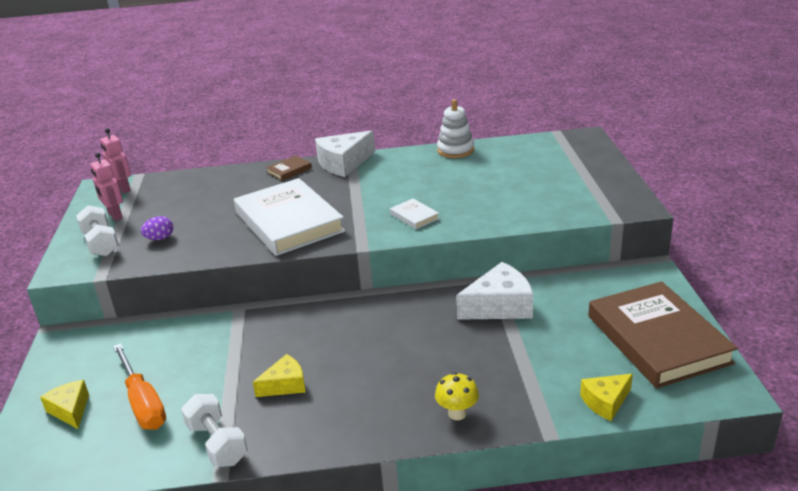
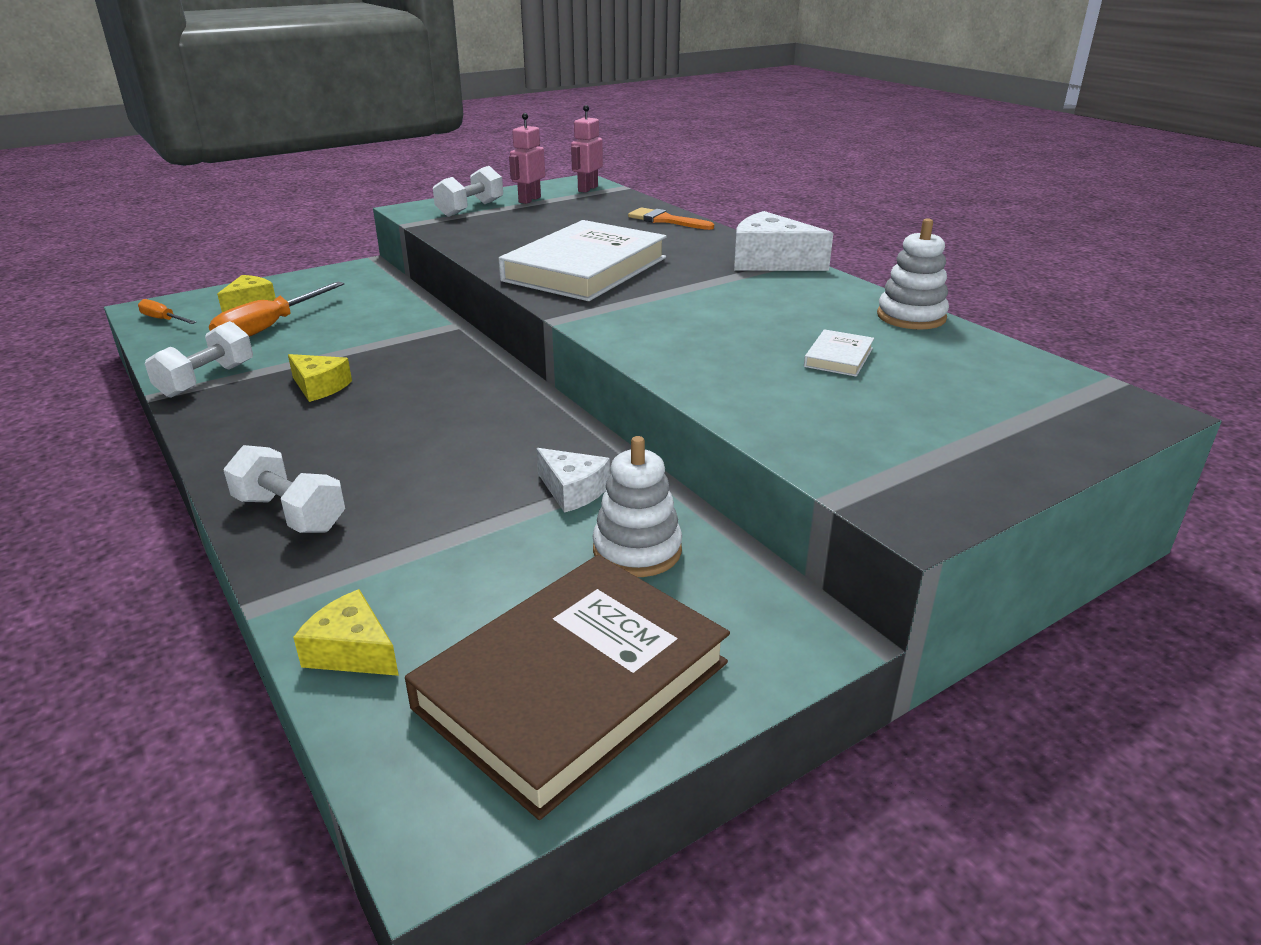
camera: 60 degrees right, 0 degrees up
(48, 468) = (163, 319): none -> orange screwdriver
(160, 238) = (498, 226): purple egg -> none
(231, 176) = (665, 220): none -> orange brush
(289, 170) = (714, 240): brown book -> none
(414, 216) = (670, 332): white book -> white book (838, 357)
(457, 413) = (290, 514): yellow mushroom -> white dumbbell
(499, 306) = (573, 491): white cheese -> white cheese, size x0.60
(566, 299) = (637, 550): none -> white stacking toy

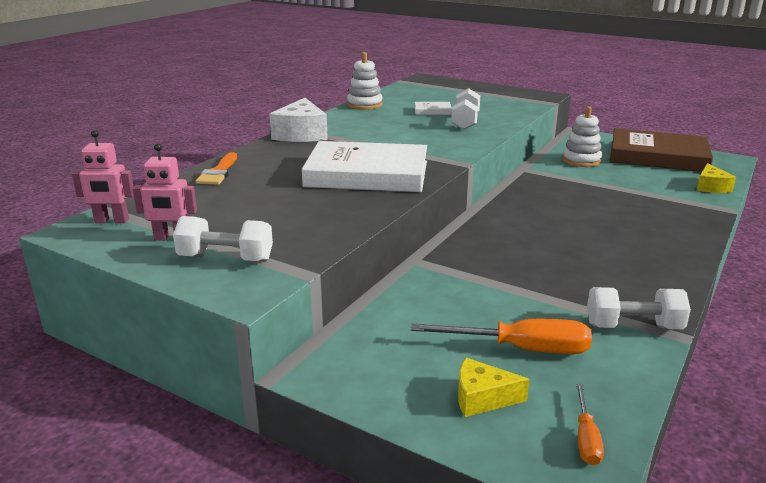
camera: 115 degrees left, 5 degrees down
(290, 514) = (682, 227): white dumbbell -> white dumbbell (465, 122)
(319, 387) = (573, 274): yellow cheese -> none
(573, 491) = (562, 178): white cheese -> none

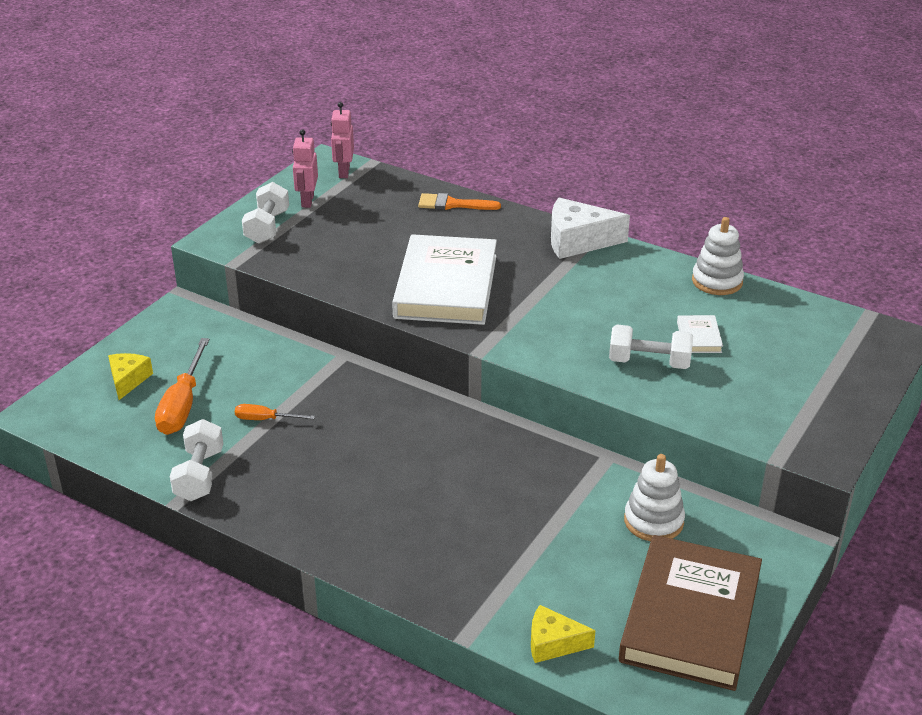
camera: 90 degrees right, 10 degrees up
(586, 438) = (71, 422): orange screwdriver -> orange screwdriver (265, 419)

